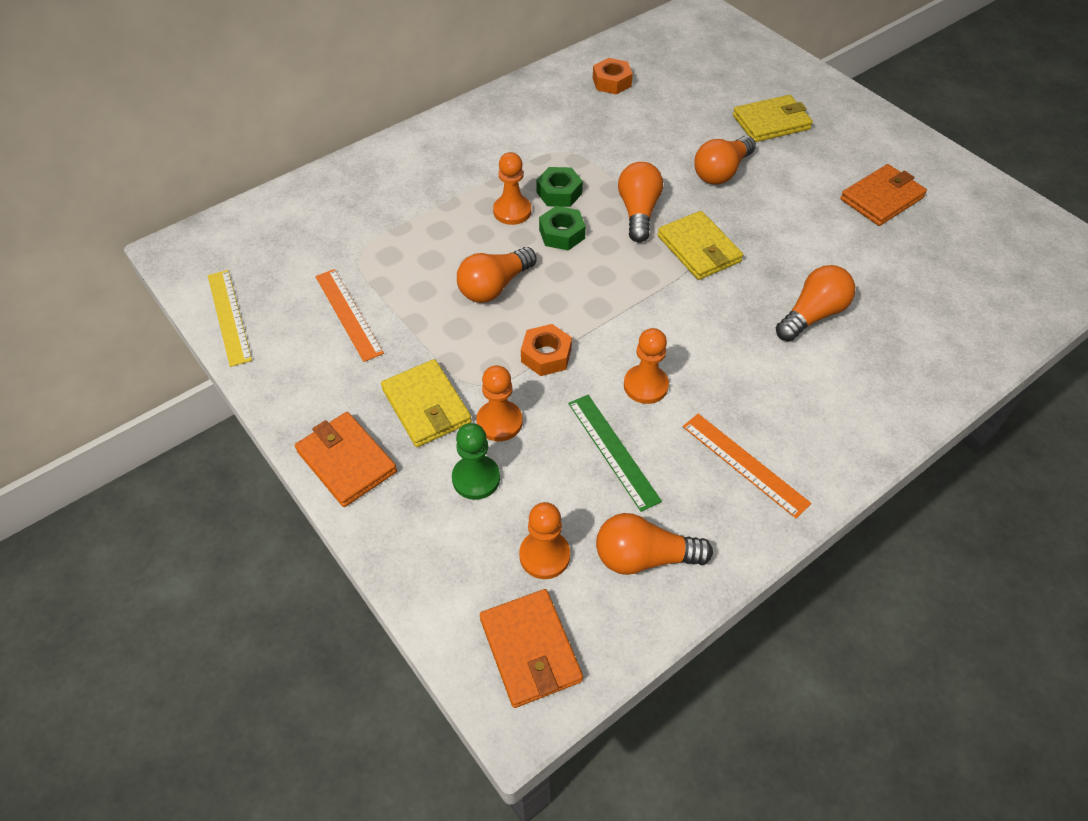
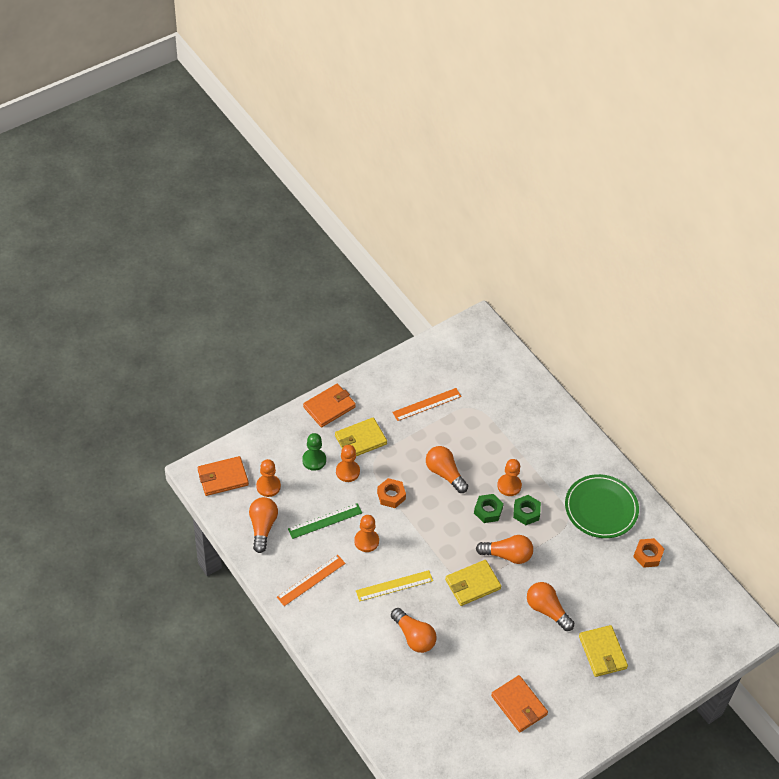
camera: 90 degrees right, 0 degrees up
(229, 316) = (427, 352): yellow ruler -> yellow ruler (394, 586)
(542, 120) = (601, 508): none -> green plate

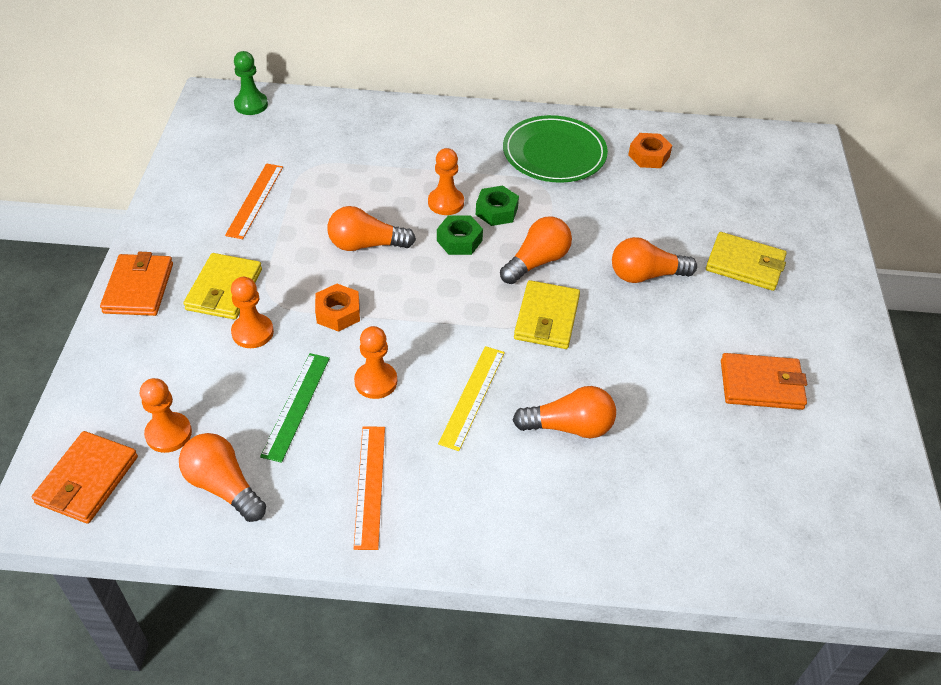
camera: 50 degrees left, 5 degrees down
(314, 460) = (193, 355): green pawn -> green pawn (251, 105)

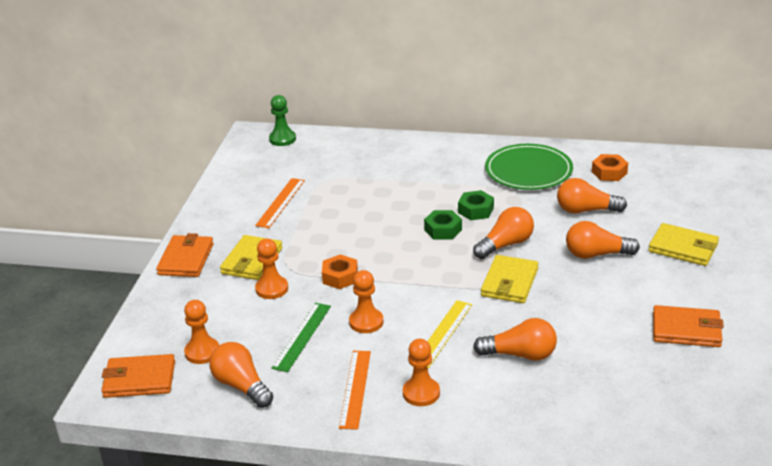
camera: 10 degrees right, 15 degrees down
(87, 480) = (139, 379): orange wallet -> orange wallet turned 60 degrees clockwise
(366, 245) = (366, 232): orange light bulb -> orange light bulb (586, 210)
(446, 203) = (434, 204): orange pawn -> orange pawn (421, 393)

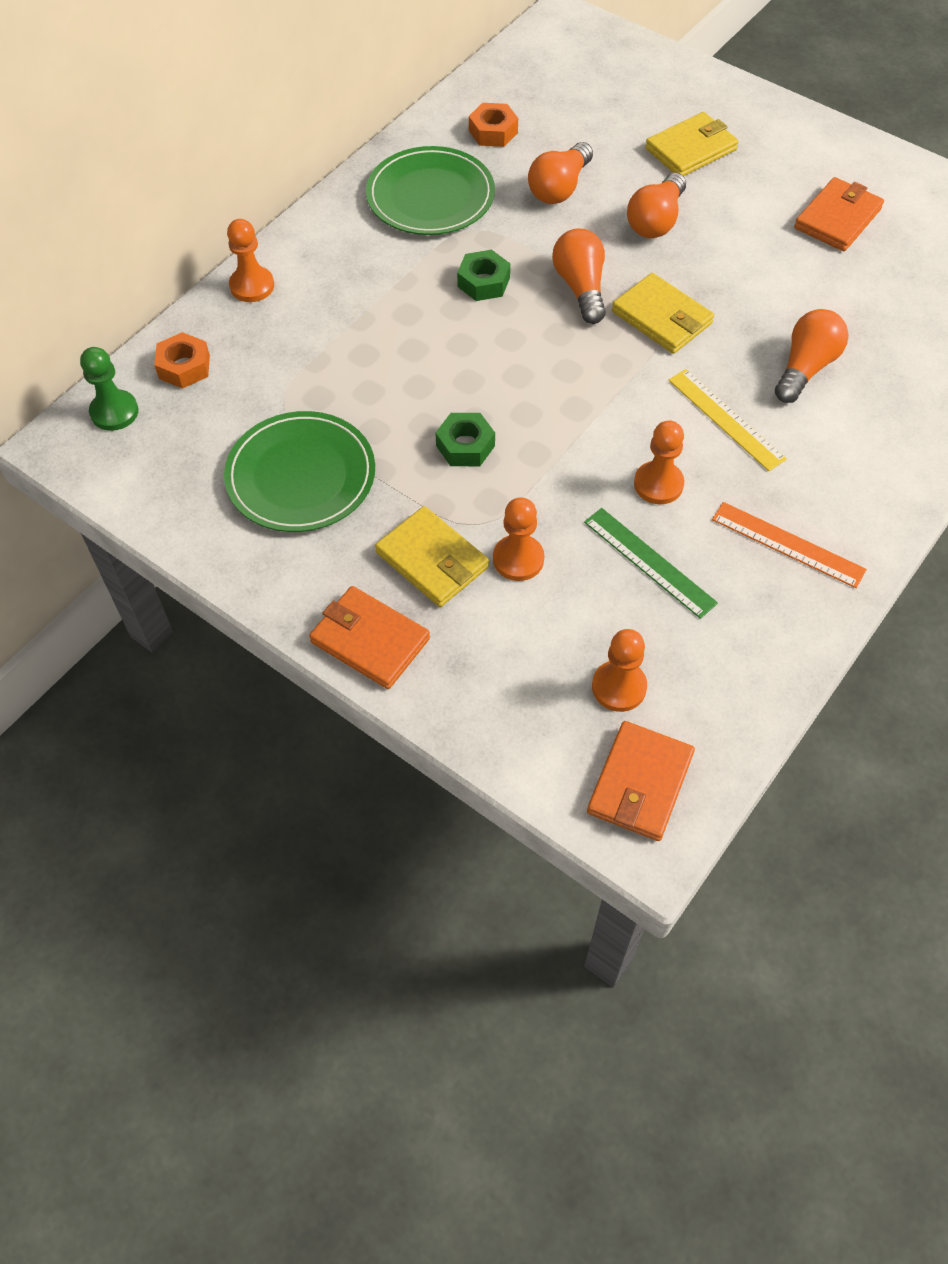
camera: 65 degrees left, 25 degrees up
(241, 386) = (719, 664): orange light bulb -> none
(280, 202) = (301, 476): orange ruler -> green plate
(340, 277) = (540, 475): orange nut -> orange nut (184, 367)
(421, 393) = (829, 484): orange pawn -> orange pawn (252, 286)
(443, 230) = (505, 331): green nut -> green nut (465, 446)

